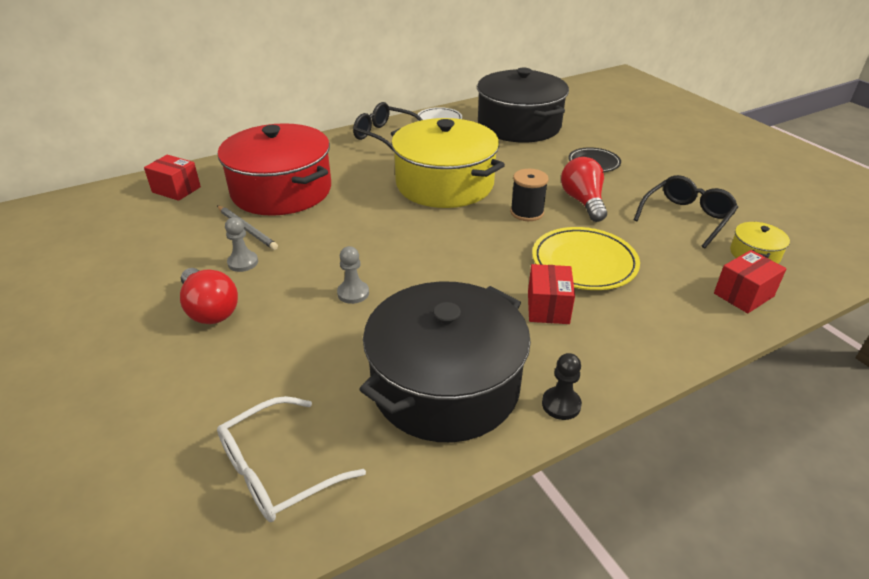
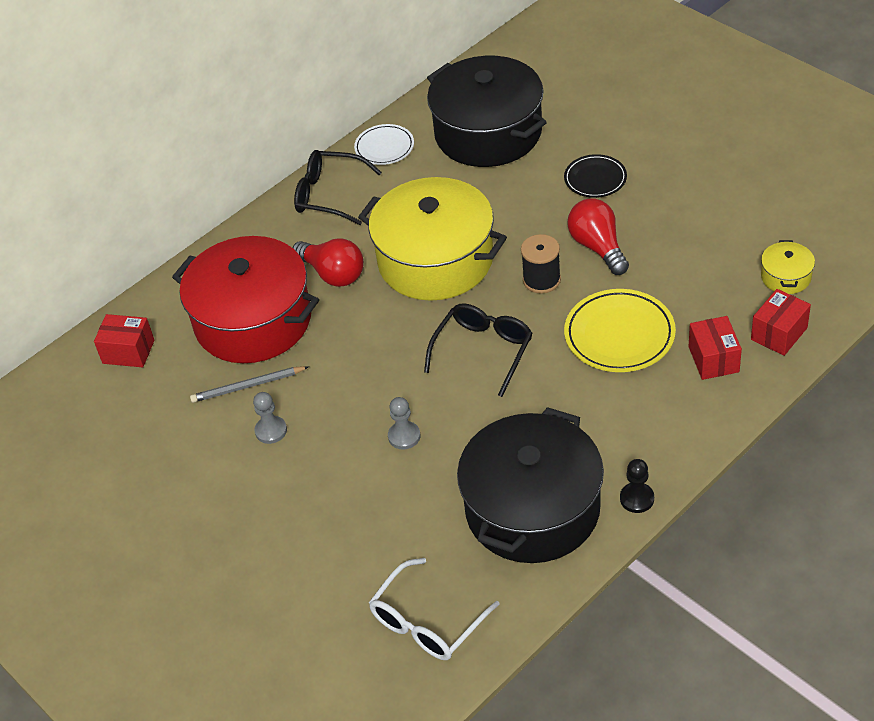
camera: 10 degrees left, 10 degrees up
(210, 309) = (273, 494): red light bulb -> red light bulb (333, 274)
(247, 229) = (248, 386): grey pencil -> grey pencil turned 135 degrees clockwise
(548, 307) = (598, 400): red box -> red box (713, 359)
(686, 218) = (712, 242): black glasses -> black glasses (483, 351)

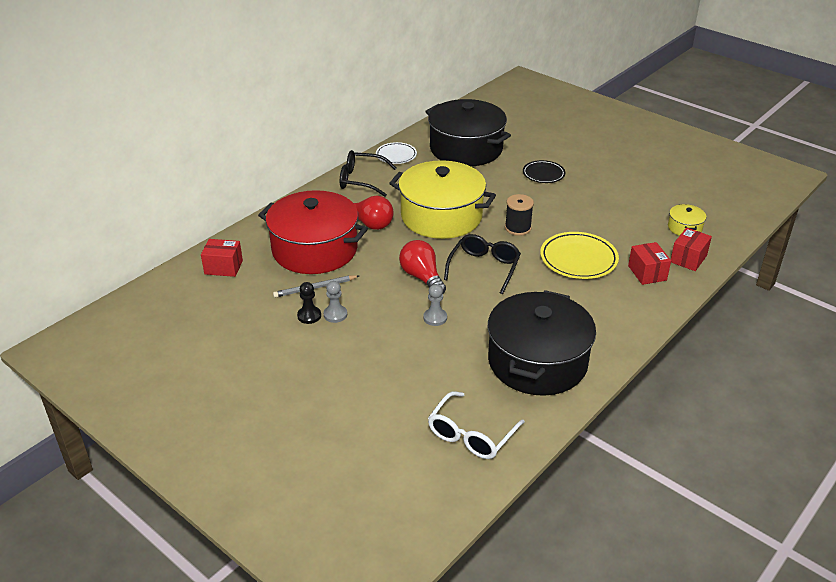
camera: 10 degrees left, 10 degrees down
(598, 247) = (553, 210): red light bulb -> red light bulb (422, 277)
(637, 499) = (612, 355): black pawn -> black pawn (309, 316)

